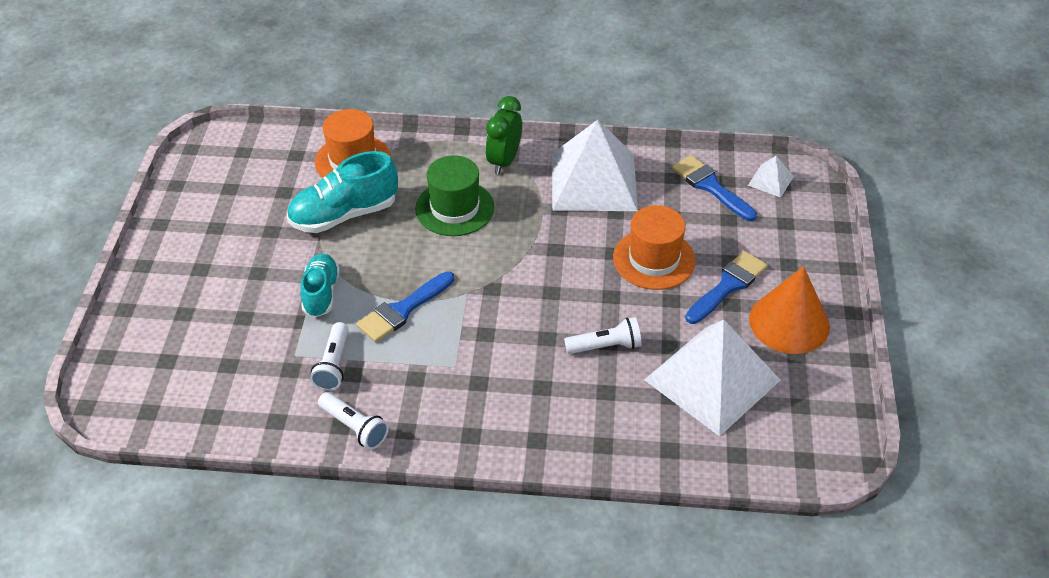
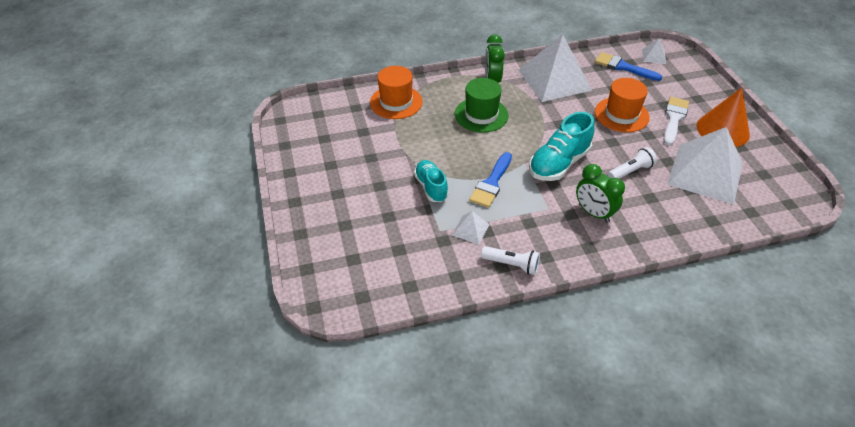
camera: 20 degrees left, 0 degrees up
(334, 365) = (470, 229): white flashlight -> white pyramid
(344, 215) = (413, 136): turquoise shoe -> turquoise shoe (559, 163)
(511, 390) = (594, 213): none -> green clock
(728, 285) = (674, 118): blue brush -> white brush

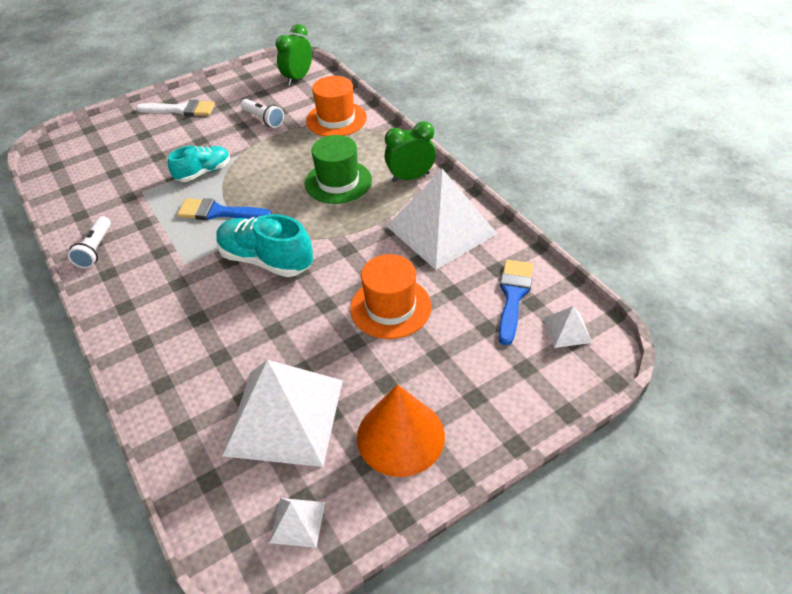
camera: 75 degrees right, 0 degrees up
(470, 229) = (144, 211): white pyramid -> white pyramid (297, 522)
(594, 213) = (182, 303): green clock -> green clock (298, 78)
(630, 171) = (268, 330): white flashlight -> white flashlight (263, 119)
(674, 118) = (406, 369): white brush -> white brush (181, 110)

